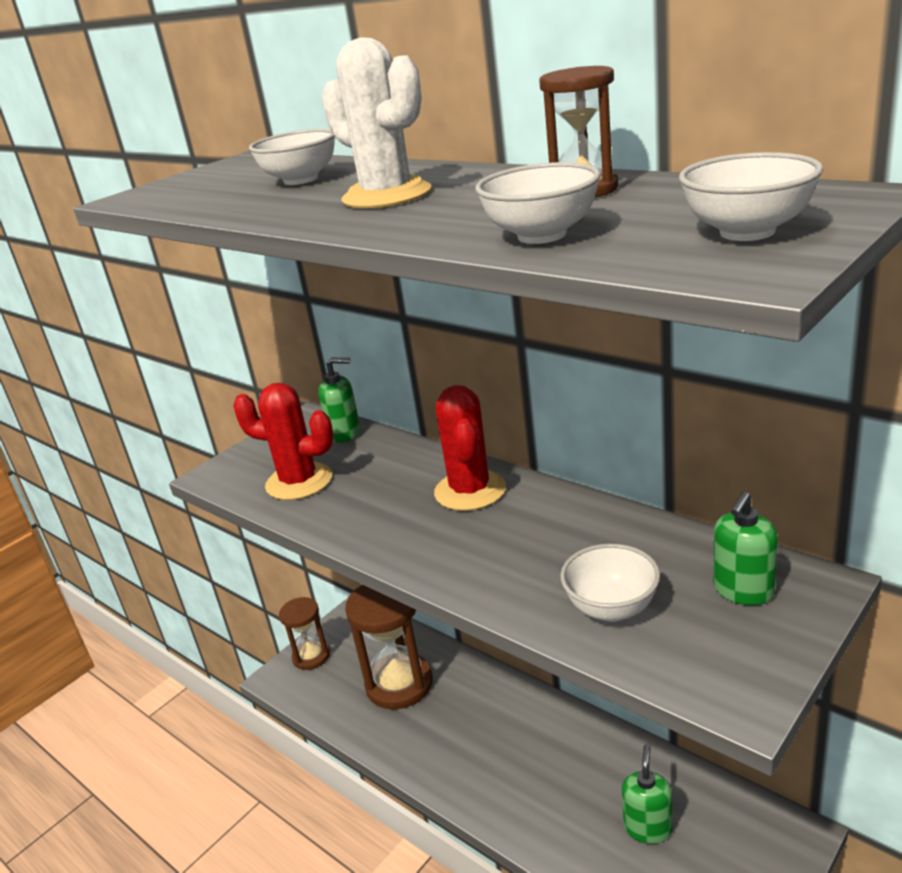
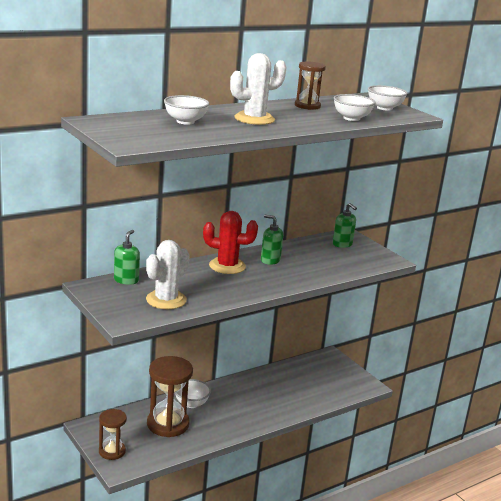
camera: 80 degrees left, 5 degrees down
(299, 482) = (166, 300): red cactus -> white cactus
(611, 608) = (335, 264): white bowl -> white bowl (191, 403)
(648, 828) = (308, 383): green soap dispenser -> green soap dispenser (270, 260)

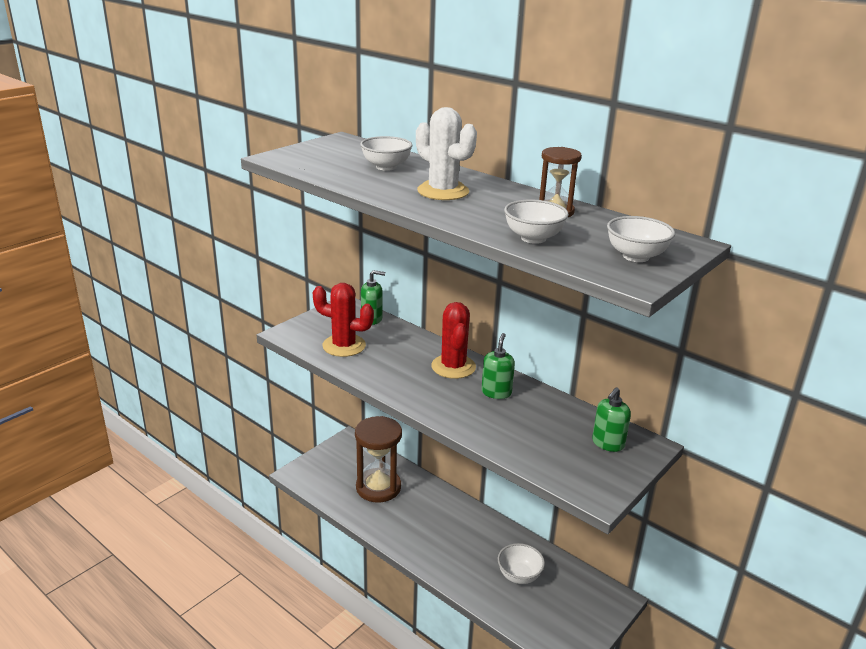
camera: 75 degrees right, 5 degrees up
(112, 451) = (319, 463): brown hourglass -> none
(166, 300) = (344, 346): white cactus -> red cactus
(191, 403) = (423, 495): white bowl -> white bowl (519, 576)

